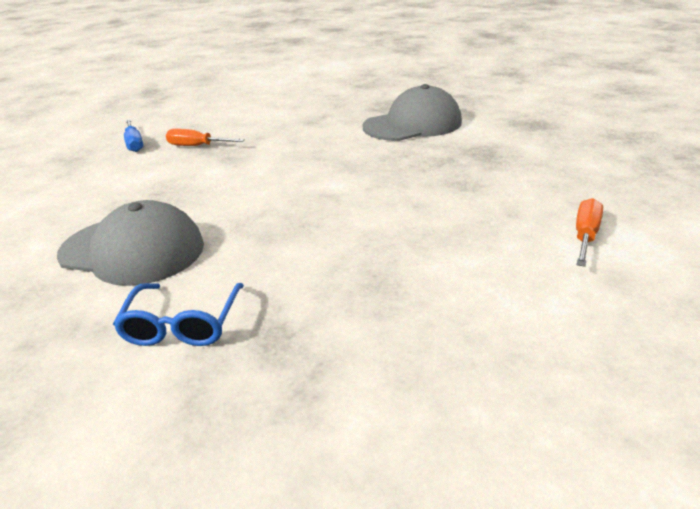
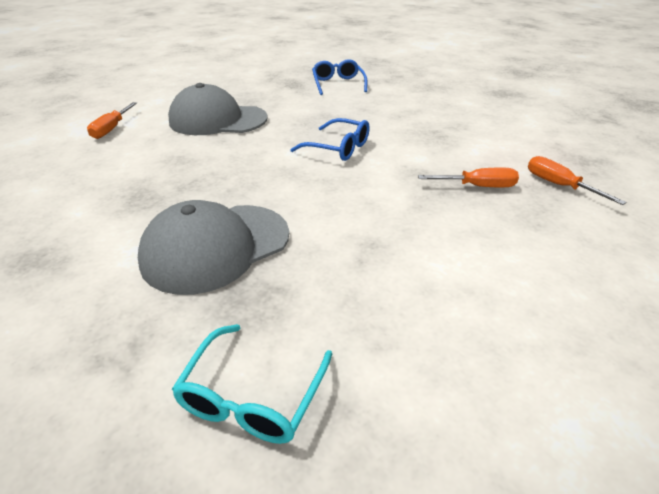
camera: 165 degrees right, 5 degrees up
(132, 250) = (403, 104): grey cap -> grey cap (217, 120)
(134, 143) = (559, 185): blue screwdriver -> orange screwdriver
(285, 186) = (338, 148): none -> blue glasses
(392, 88) = (252, 396): none -> turquoise glasses

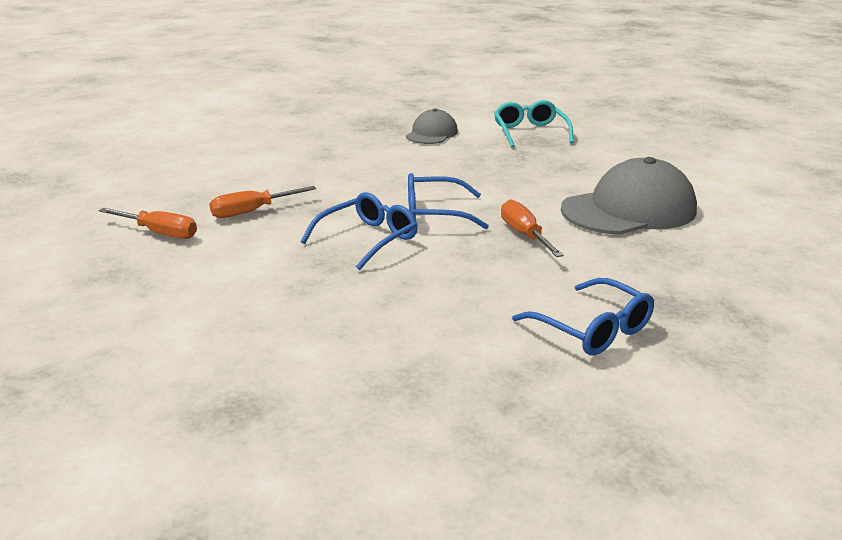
camera: 150 degrees right, 10 degrees down
(112, 129) = (707, 173): orange screwdriver -> orange screwdriver (525, 235)
(216, 247) = (432, 133): grey cap -> grey cap, size x0.55
(252, 396) = (338, 106): turquoise glasses -> turquoise glasses (530, 132)
(401, 142) = (368, 239): none -> blue glasses

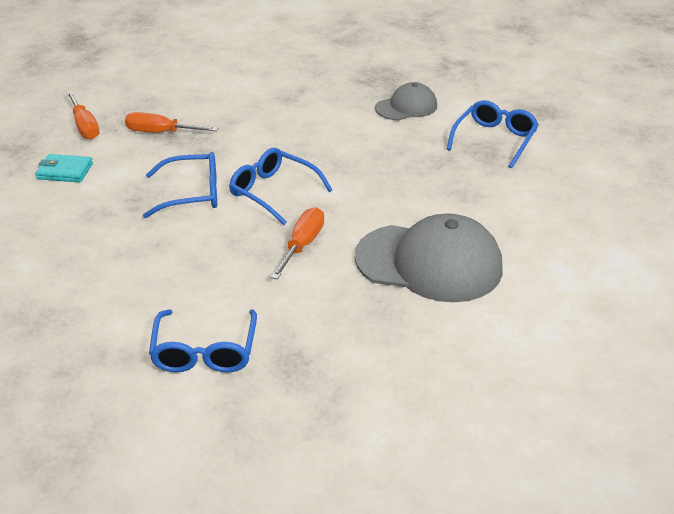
camera: 40 degrees right, 10 degrees up
(205, 270) = (65, 171): none -> turquoise wallet
(530, 132) = (494, 140): turquoise glasses -> blue glasses

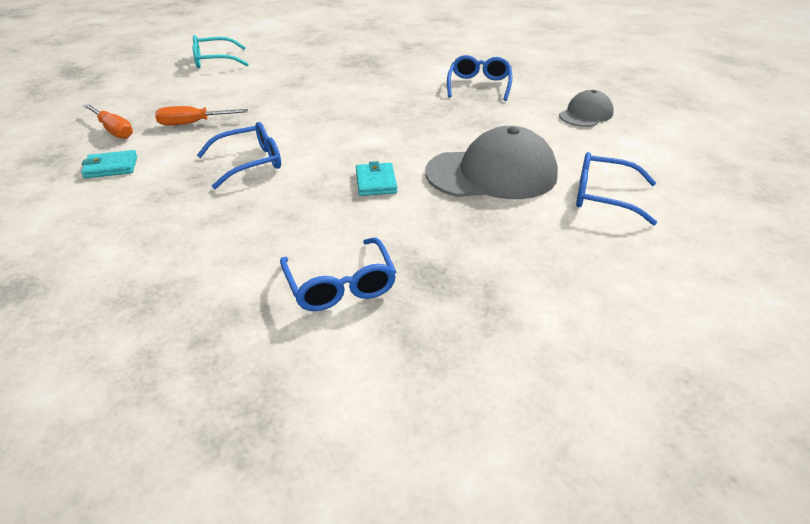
camera: 20 degrees left, 0 degrees up
(221, 50) = (214, 60): none -> turquoise glasses
(273, 192) = (324, 148): blue glasses -> blue glasses (604, 197)
(302, 245) = (376, 182): orange screwdriver -> turquoise wallet
(406, 107) = (396, 75): grey cap -> grey cap (586, 114)

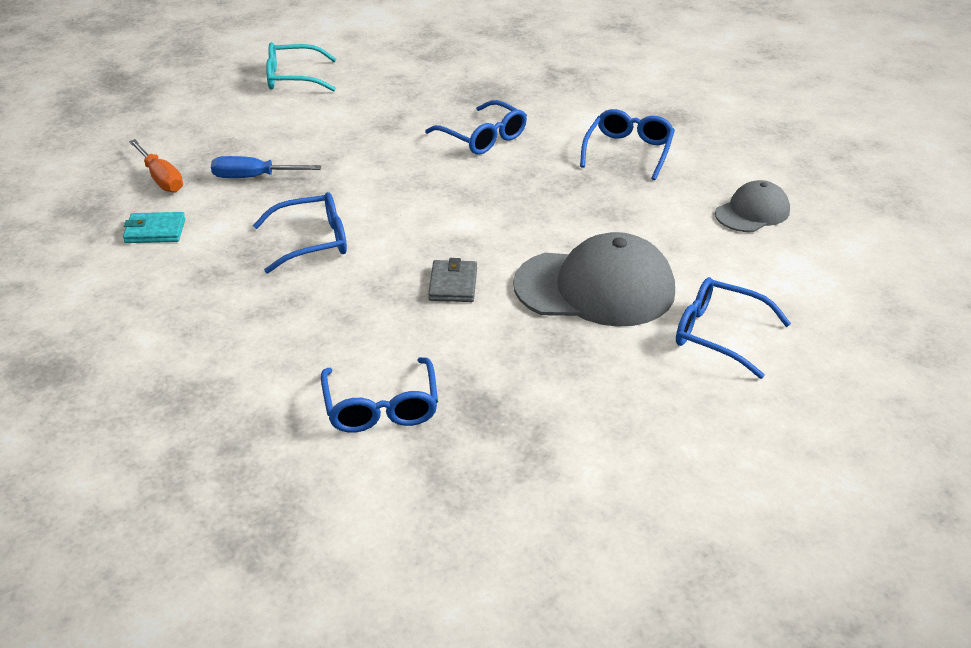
camera: 10 degrees right, 0 degrees up
(193, 123) = (254, 177): orange screwdriver -> blue screwdriver
(368, 85) = (483, 138): none -> blue glasses
(376, 182) = (453, 284): turquoise wallet -> grey wallet

